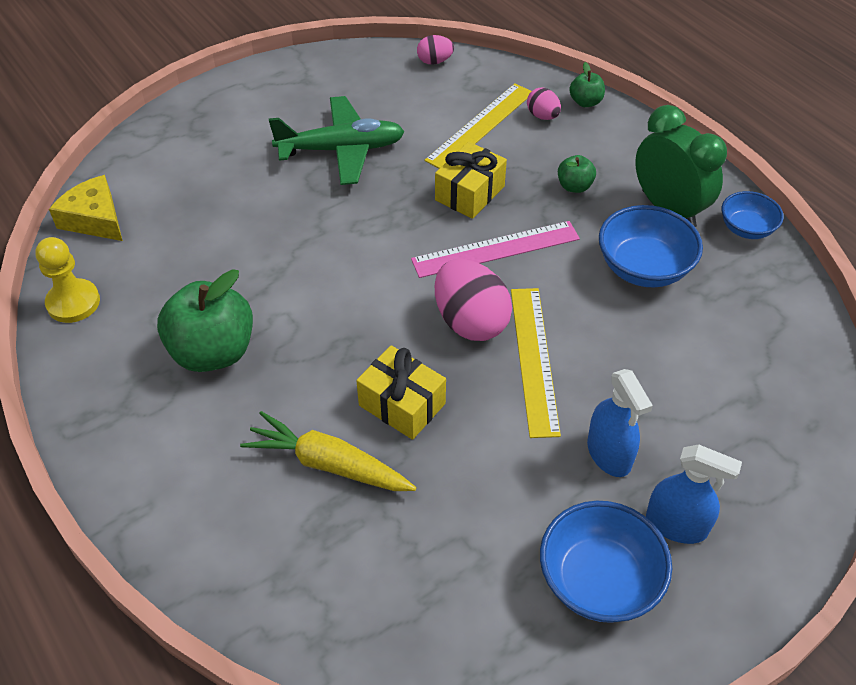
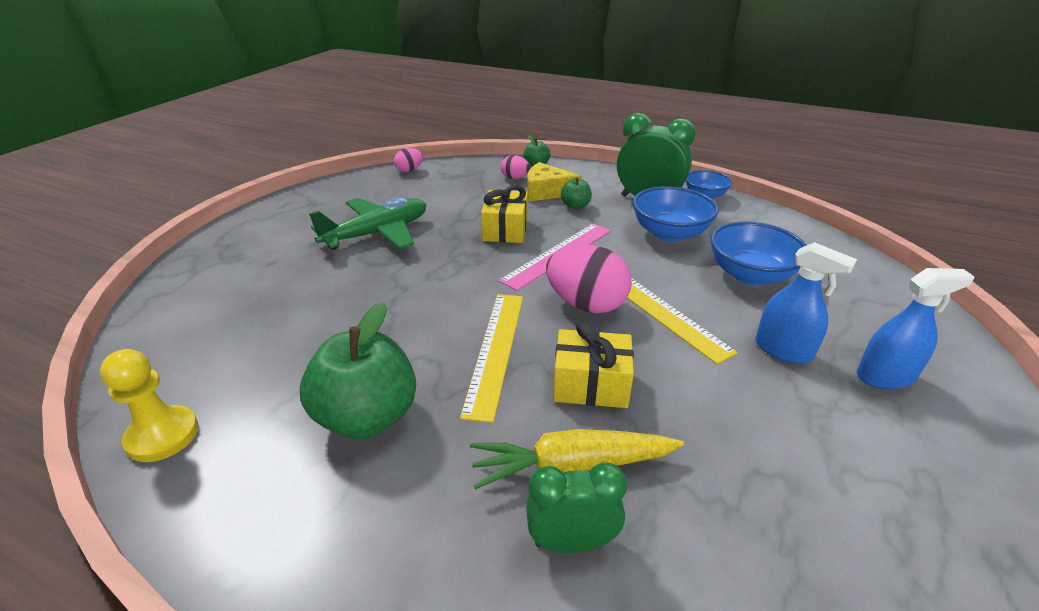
camera: 30 degrees left, 15 degrees down
(94, 219) = (151, 352): yellow cheese -> yellow cheese (547, 191)
(283, 516) = (572, 542): none -> green clock
(480, 126) = (476, 193): yellow ruler -> yellow ruler (495, 350)
(599, 580) = (891, 447): blue bowl -> blue bowl (750, 275)

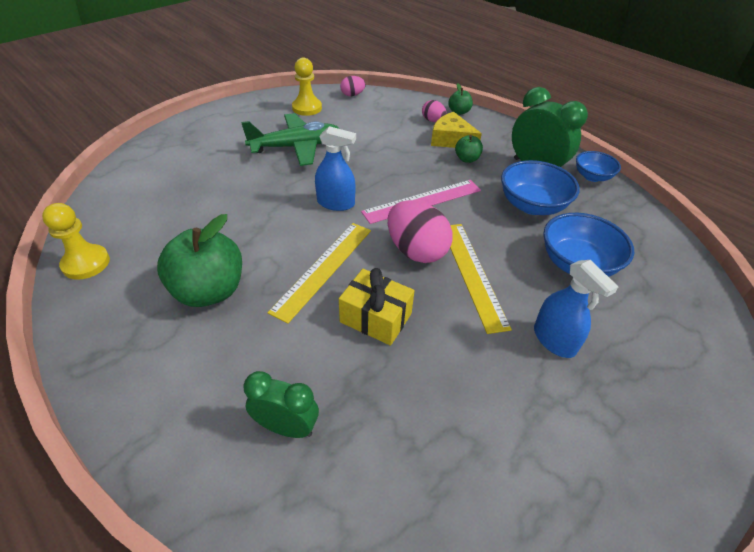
camera: 20 degrees right, 10 degrees up
(364, 192) = (307, 108): none -> yellow pawn
(505, 230) = (394, 167): yellow gift -> none
(571, 466) = (321, 374): yellow carrot -> none
(885, 377) = (629, 393): blue spray bottle -> blue spray bottle (336, 203)

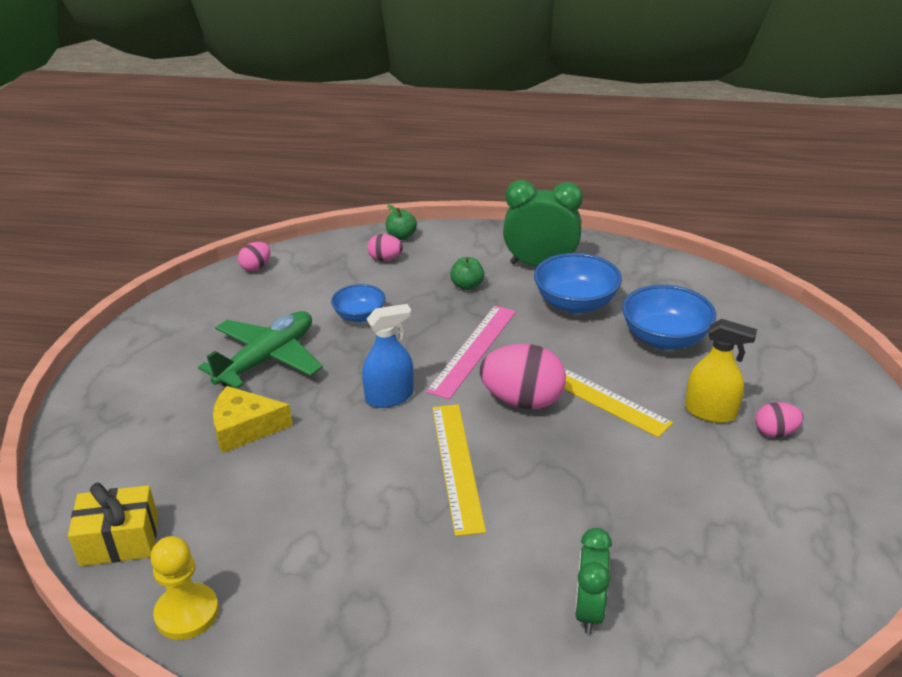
camera: 35 degrees left, 10 degrees down
(209, 291) = (370, 553): green apple -> none
(286, 427) = (589, 610): green clock -> green clock turned 60 degrees counterclockwise
(307, 108) = (219, 308): yellow pawn -> none
(376, 318) = (556, 479): yellow gift -> yellow gift (119, 540)
(451, 140) = (428, 272): yellow cheese -> yellow cheese (245, 428)
(554, 340) = (710, 412): blue spray bottle -> yellow spray bottle
(592, 176) = (597, 250): blue bowl -> blue bowl (359, 316)
(596, 391) = (775, 432): none -> pink egg

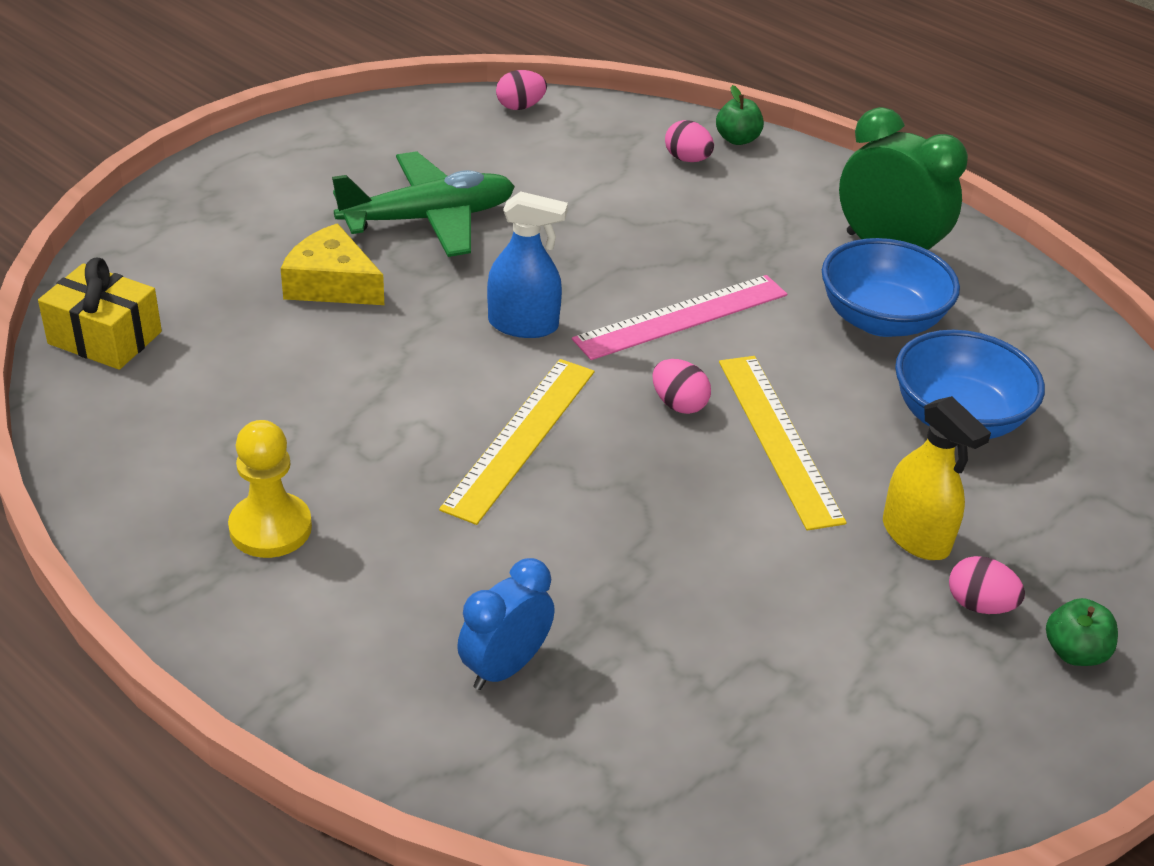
camera: 30 degrees right, 5 degrees up
(187, 613) = (100, 440): yellow pawn -> yellow pawn (270, 528)
(359, 316) = (584, 215): blue bowl -> none
(467, 285) = (758, 236): green apple -> green apple (1074, 652)
(522, 401) = (678, 404): pink egg -> pink egg, size x0.52
(589, 610) = (505, 667): green clock -> blue clock

